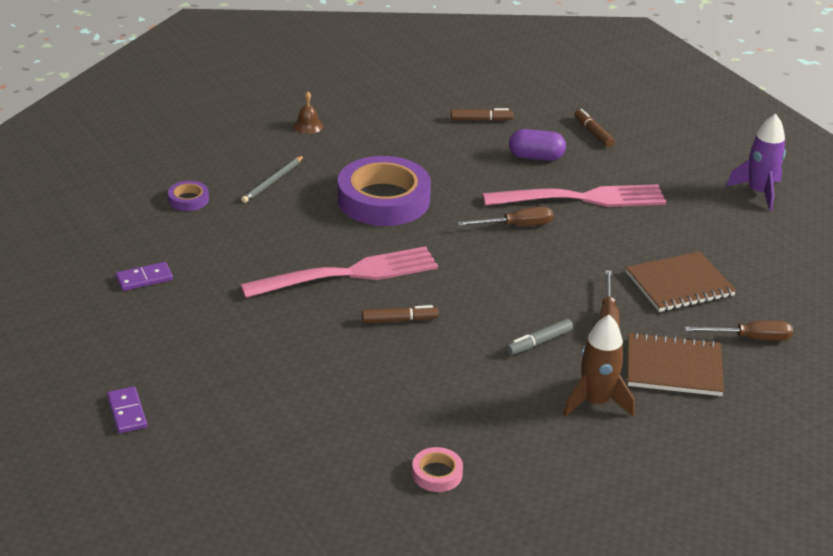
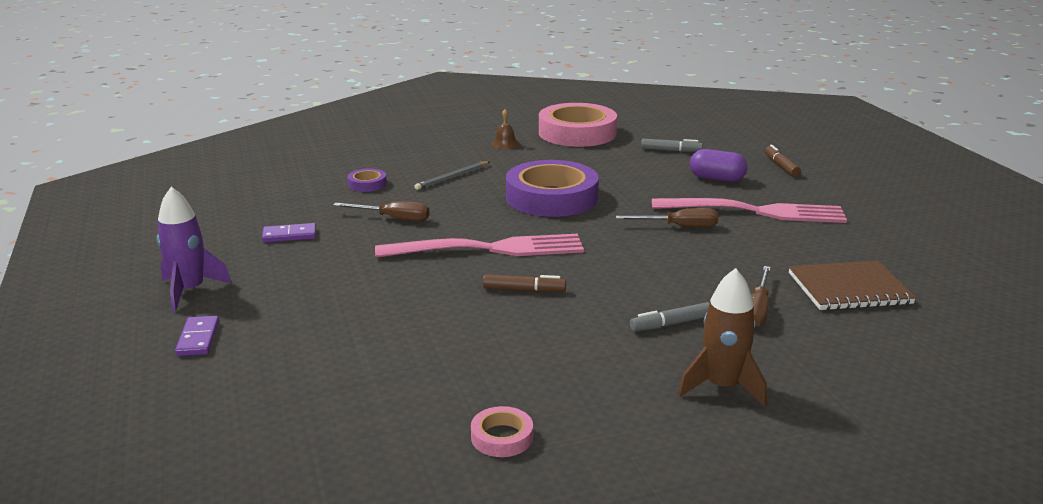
camera: 15 degrees right, 10 degrees down
(377, 101) = (577, 133): none -> pink tape
(481, 120) = (671, 150): brown marker -> grey marker
(673, 367) = (827, 363): brown notebook -> none
(750, 338) = (928, 345): brown screwdriver -> brown screwdriver (393, 218)
(758, 192) = (954, 221): purple rocket -> purple rocket (189, 291)

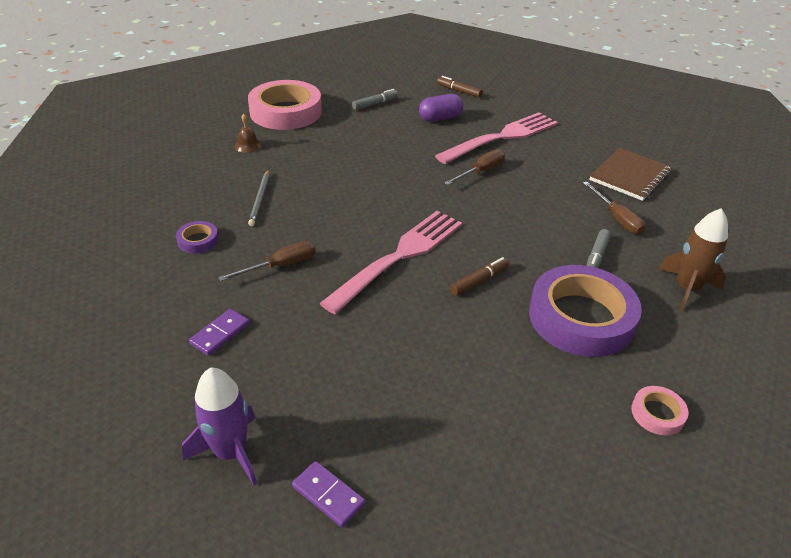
camera: 45 degrees left, 15 degrees up
(551, 197) = (365, 184): purple tape -> purple tape (581, 318)

